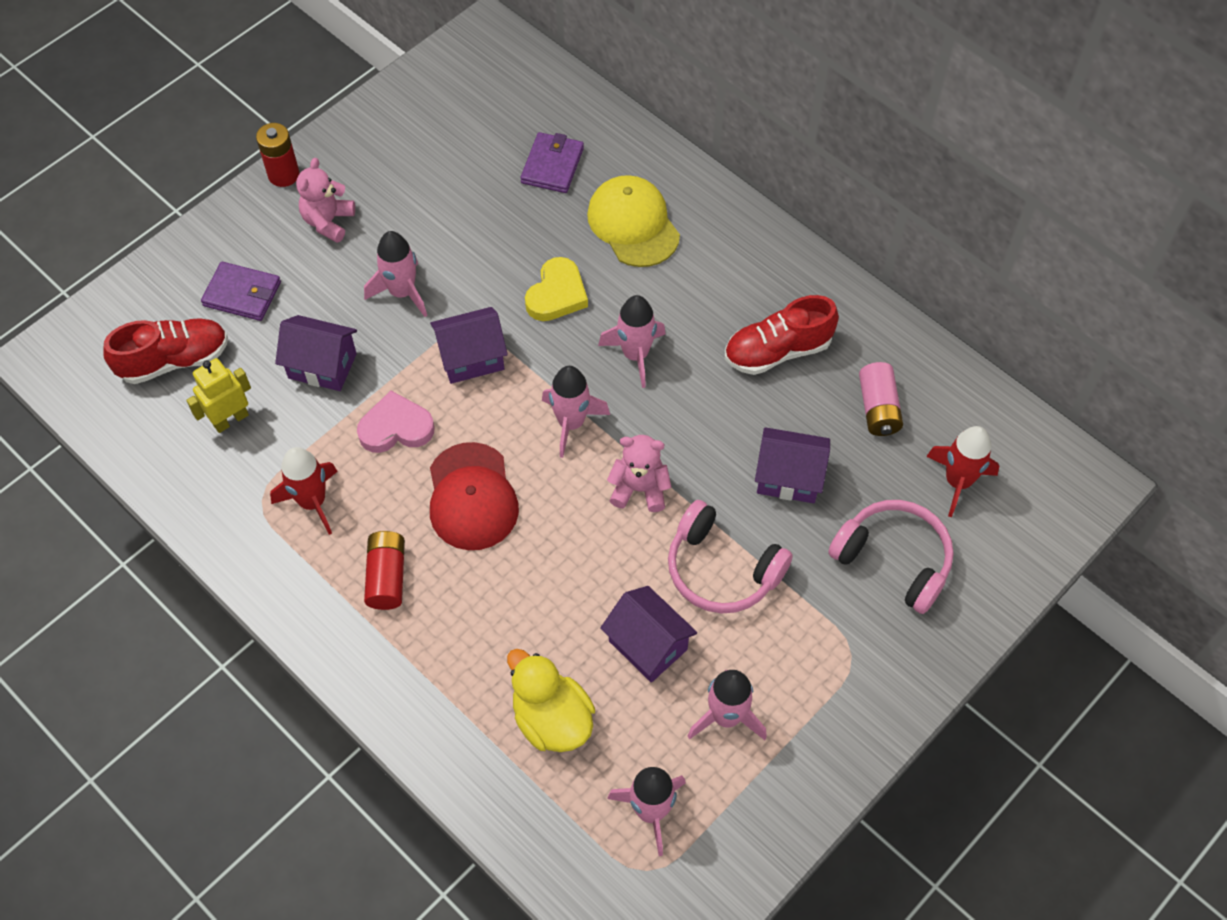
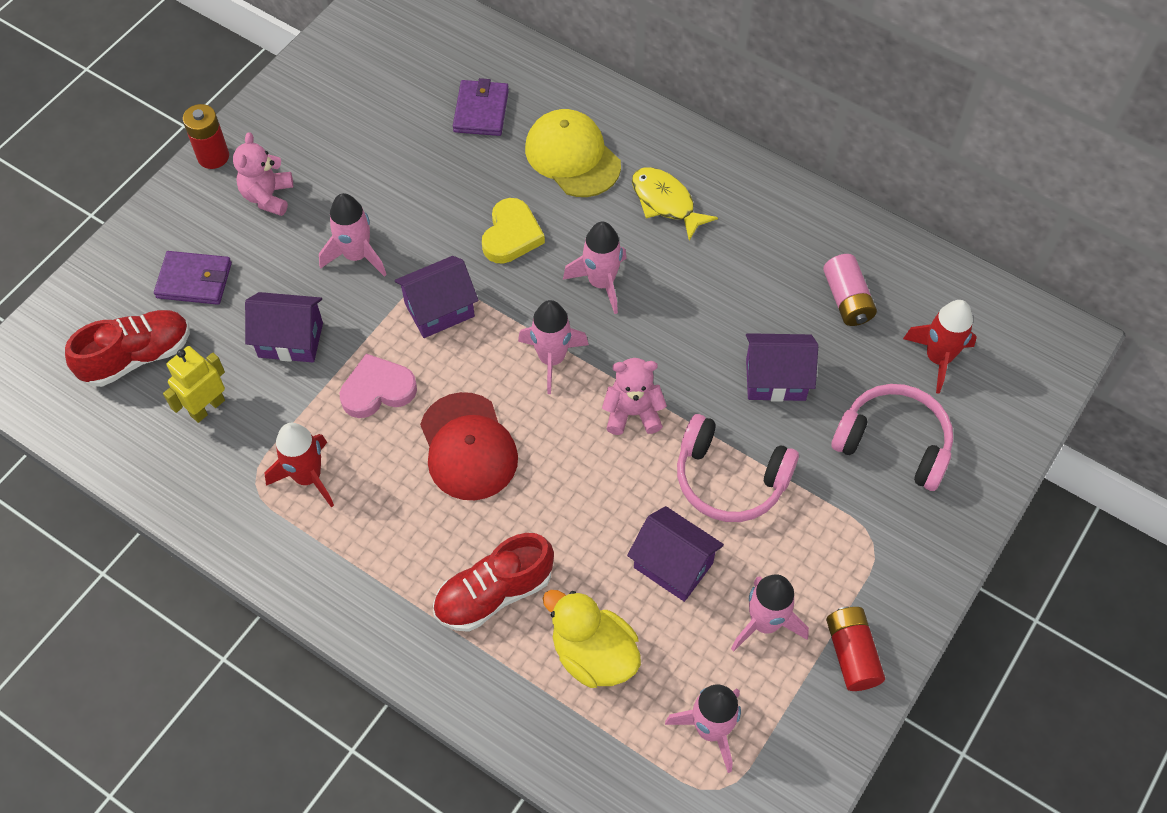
camera: 10 degrees left, 0 degrees up
(387, 577) = (398, 540): red battery -> red battery (851, 654)
(716, 283) = (666, 202): none -> yellow fish
(777, 351) = (738, 259): red shoe -> red shoe (493, 594)

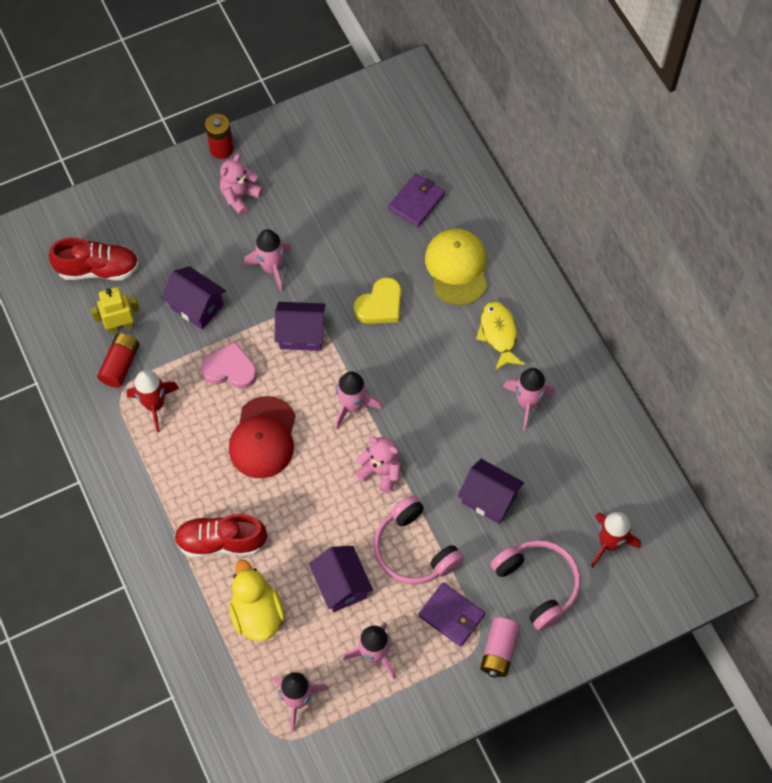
camera: 30 degrees right, 5 degrees up
(194, 280) = (161, 233): purple wallet -> purple wallet (451, 615)
(601, 283) = (418, 370): pink rocket -> pink rocket (527, 403)
(847, 299) = (576, 468): pink battery -> pink battery (499, 651)
(851, 654) = (415, 704): red battery -> red battery (120, 365)

